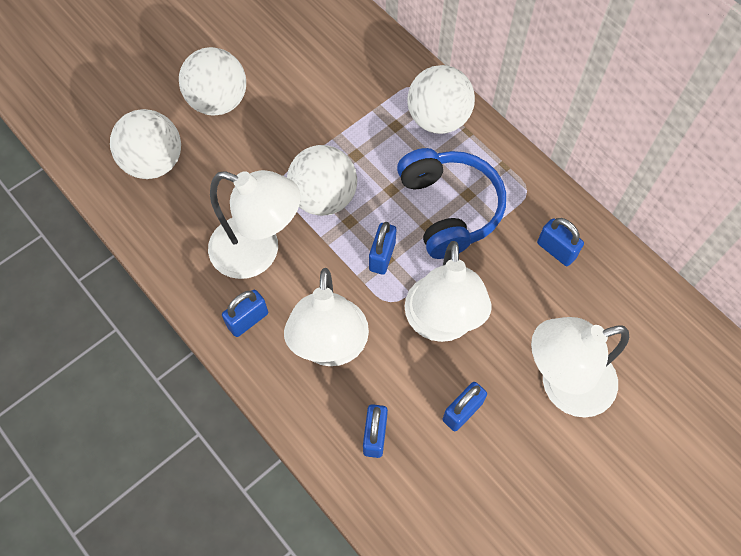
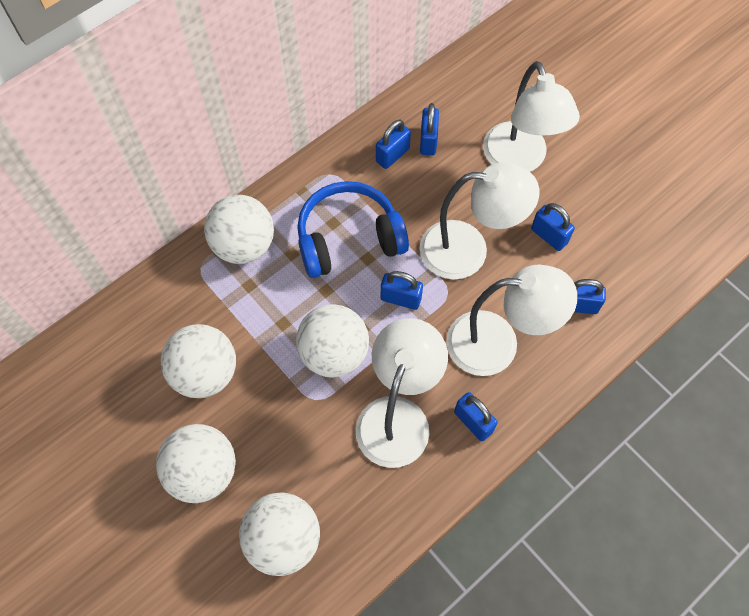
camera: 90 degrees left, 0 degrees up
(307, 97) = (205, 373): none -> white ball
(579, 287) = (428, 141): none -> blue padlock

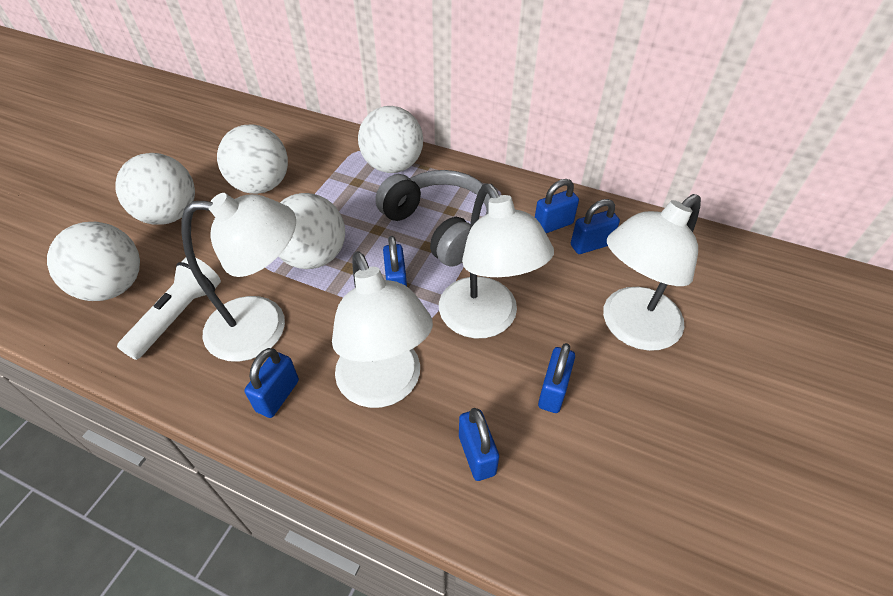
camera: 65 degrees right, 15 degrees down
(349, 239) = (440, 226): blue headphones -> grey headphones
(351, 485) = (178, 316): none -> white flashlight
(392, 155) = (553, 225): blue padlock -> blue padlock turned 45 degrees counterclockwise

